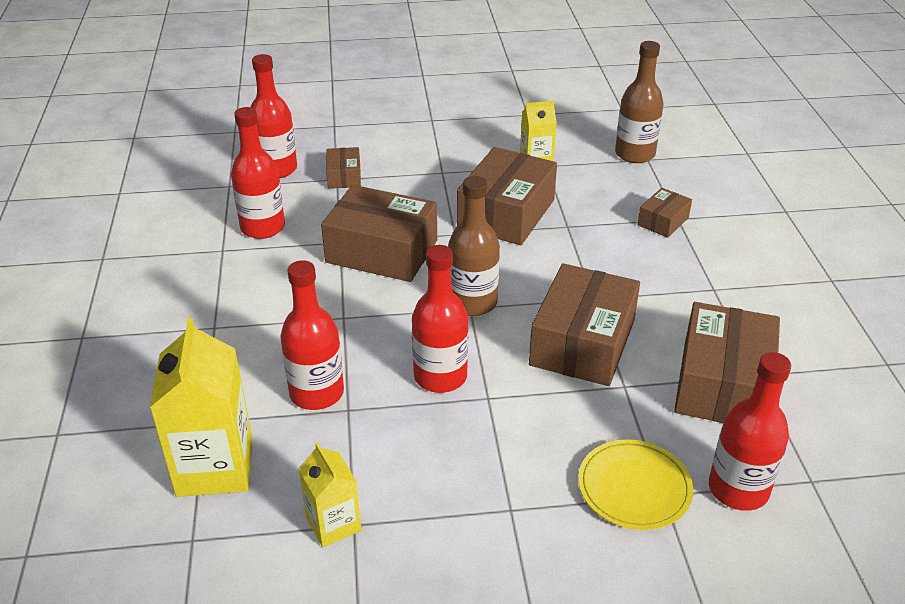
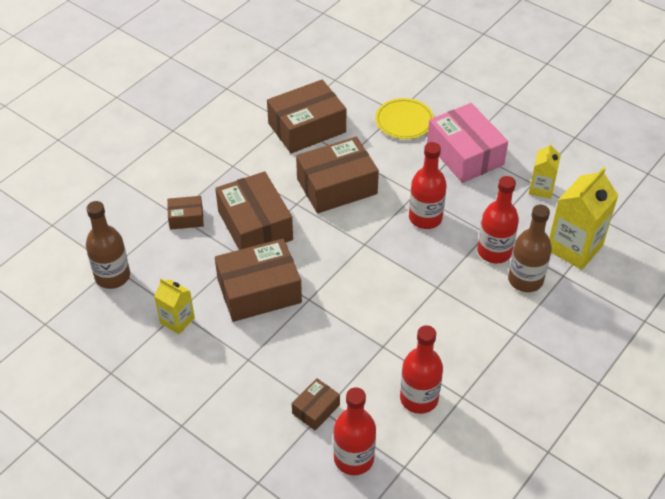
camera: 135 degrees left, 10 degrees up
(382, 251) = (366, 318): brown box -> brown box (255, 225)
(472, 303) = (359, 245): brown bottle -> brown bottle (525, 280)
(493, 498) = (465, 154): none -> pink box
(738, 489) = (366, 95): red bottle -> none

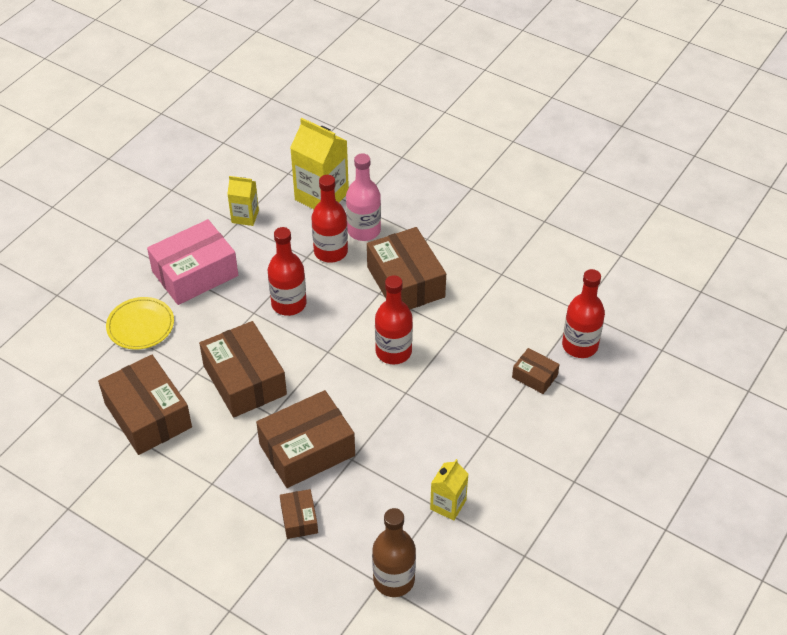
camera: 95 degrees left, 0 degrees up
(259, 291) = (399, 436): brown box -> brown box (405, 282)
(419, 398) = (508, 303): red bottle -> red bottle (393, 352)
(525, 280) = (364, 230): brown bottle -> pink bottle

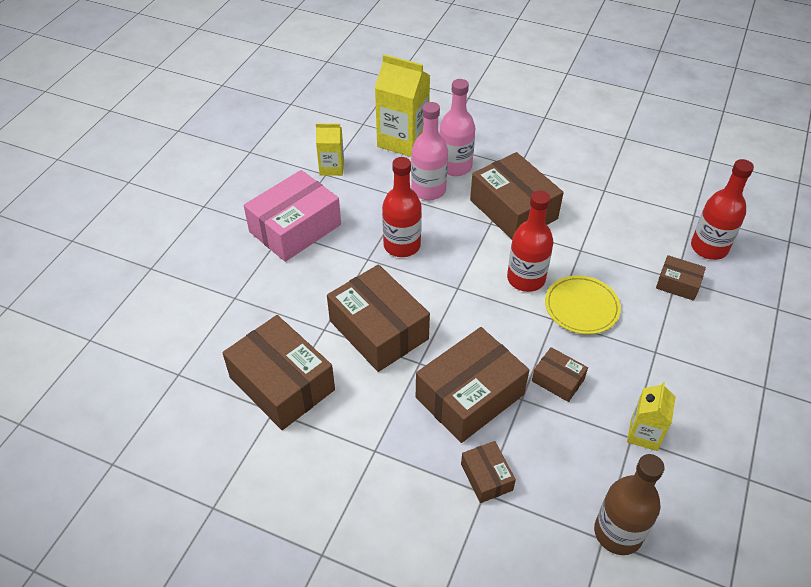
camera: 10 degrees left, 0 degrees up
(140, 325) = (250, 288): yellow plate -> yellow plate (581, 307)
(330, 251) = (428, 190): red bottle -> pink bottle
(389, 448) = (558, 380): none -> brown box

